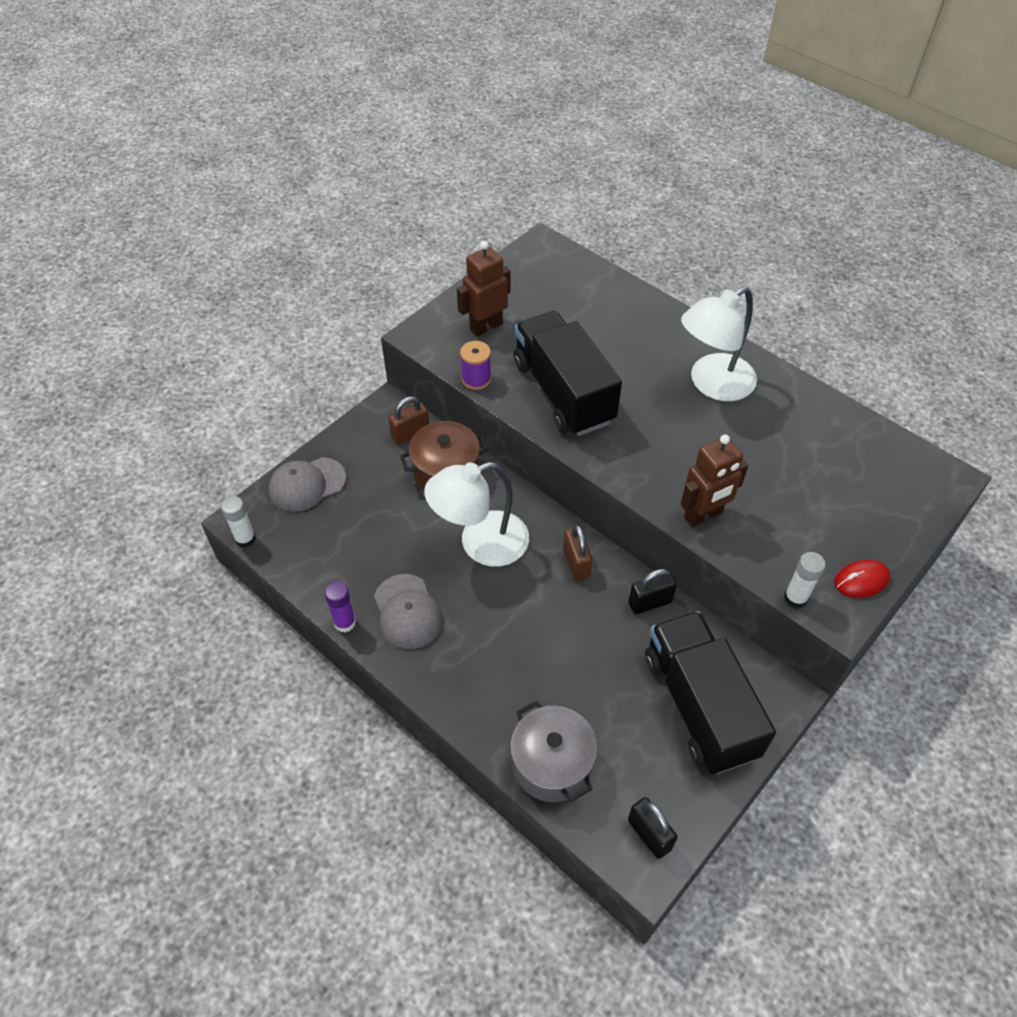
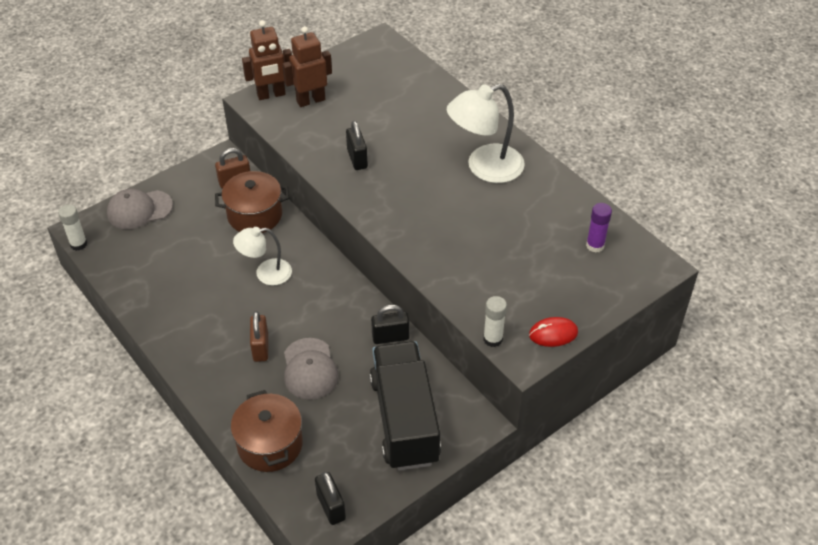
camera: 10 degrees right, 5 degrees down
(345, 622) = (138, 317): purple glue stick -> purple glue stick (595, 245)
(407, 612) = (190, 316): grey cap -> grey cap (310, 369)
(476, 379) = (289, 140): purple spool -> none
(481, 544) = (266, 273): white lamp -> white lamp, size x0.62
(552, 764) = (270, 444): grey pot -> brown pot
(563, 392) = (357, 159): black truck -> black padlock
(576, 563) = (339, 299): brown padlock -> brown padlock (261, 347)
(703, 515) = (439, 267): brown robot -> brown robot (271, 95)

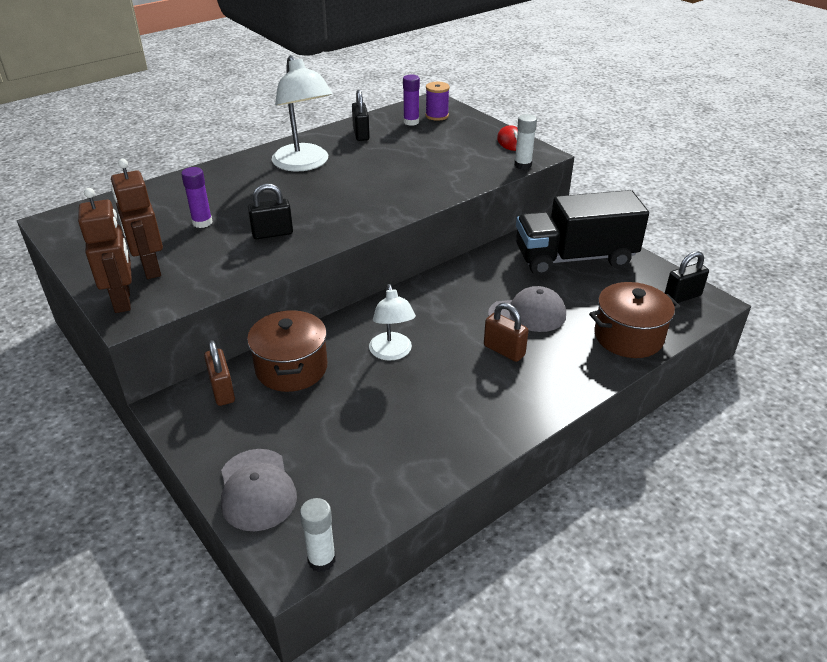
camera: 90 degrees left, 10 degrees down
(261, 347) = (504, 350): brown padlock -> brown padlock turned 45 degrees clockwise
(376, 117) = (202, 222): none -> purple glue stick
(390, 337) = (479, 266): black padlock -> black padlock (361, 134)
(616, 268) = (437, 116): none -> purple spool

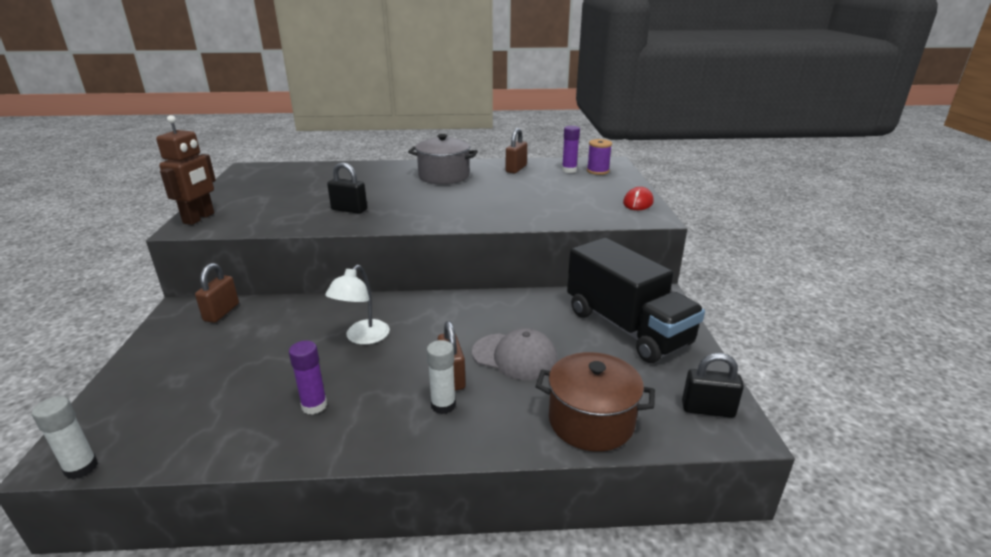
camera: 35 degrees right, 10 degrees down
(150, 268) = (245, 206): brown robot -> none
(202, 222) = (320, 191): purple glue stick -> purple glue stick (314, 405)
(257, 490) = (133, 389): grey cap -> none
(291, 368) = (282, 317): brown pot -> none
(304, 164) = (444, 176): white lamp -> grey pot
(361, 134) = (516, 169): black padlock -> brown padlock
(522, 165) = (621, 221): white glue stick -> white glue stick (443, 405)
(574, 258) = (627, 327): black truck -> black truck turned 150 degrees counterclockwise

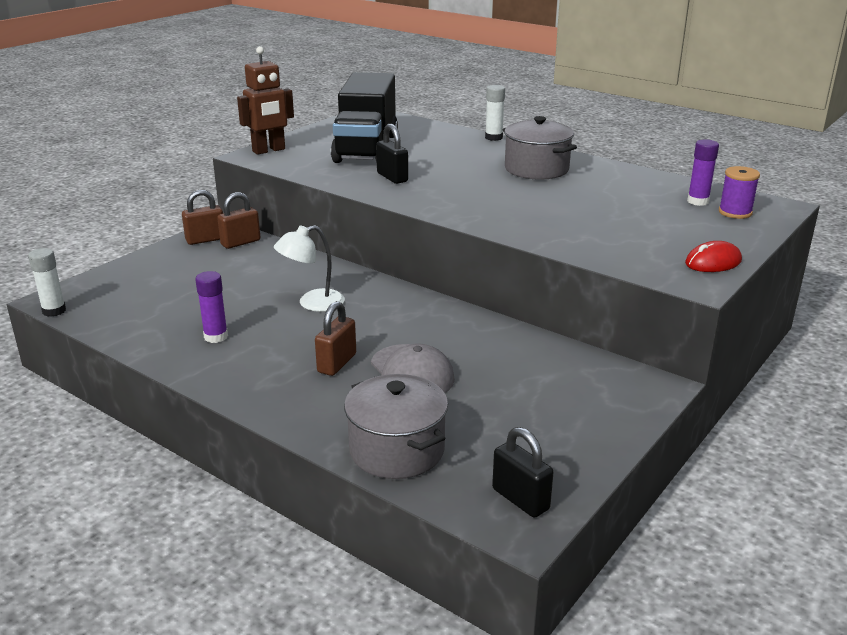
camera: 40 degrees right, 0 degrees up
(443, 405) = (300, 380): white glue stick -> white glue stick (493, 138)
(516, 169) = (633, 182): brown padlock -> brown padlock (205, 240)
(591, 421) = (396, 450): brown pot -> grey pot
(627, 327) = (562, 398): black truck -> black truck (366, 148)

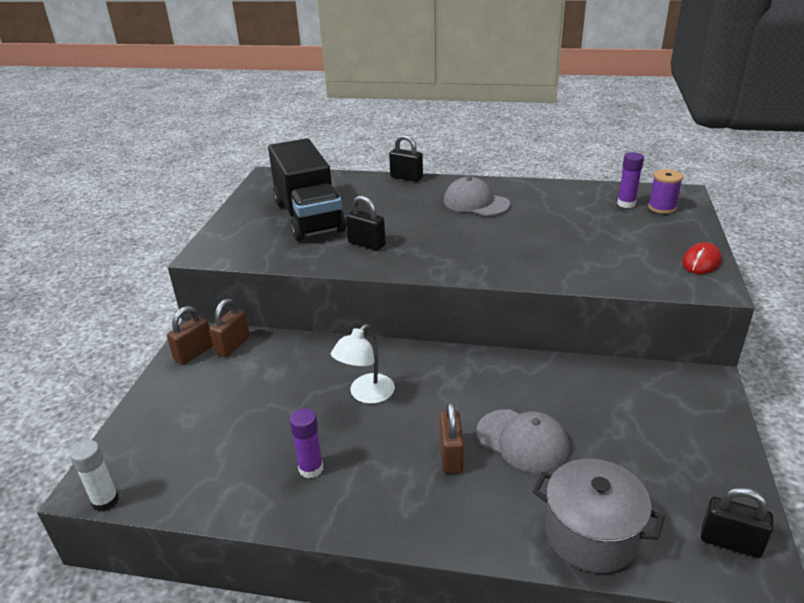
camera: 25 degrees left, 5 degrees up
(269, 150) = (218, 243): brown robot -> none
(493, 138) = (406, 177): white glue stick -> black padlock
(536, 169) = (476, 203): grey pot -> grey cap

